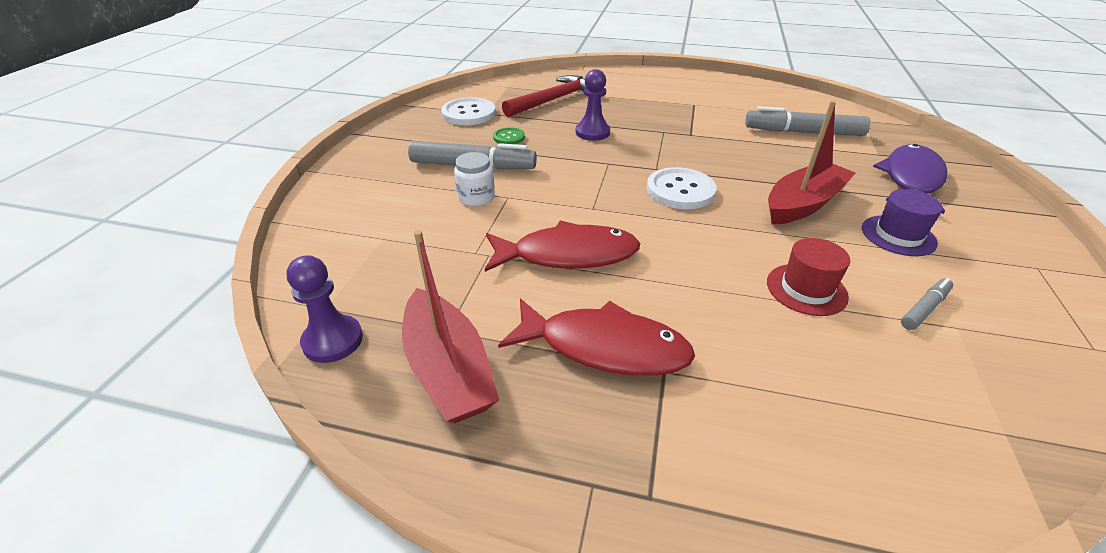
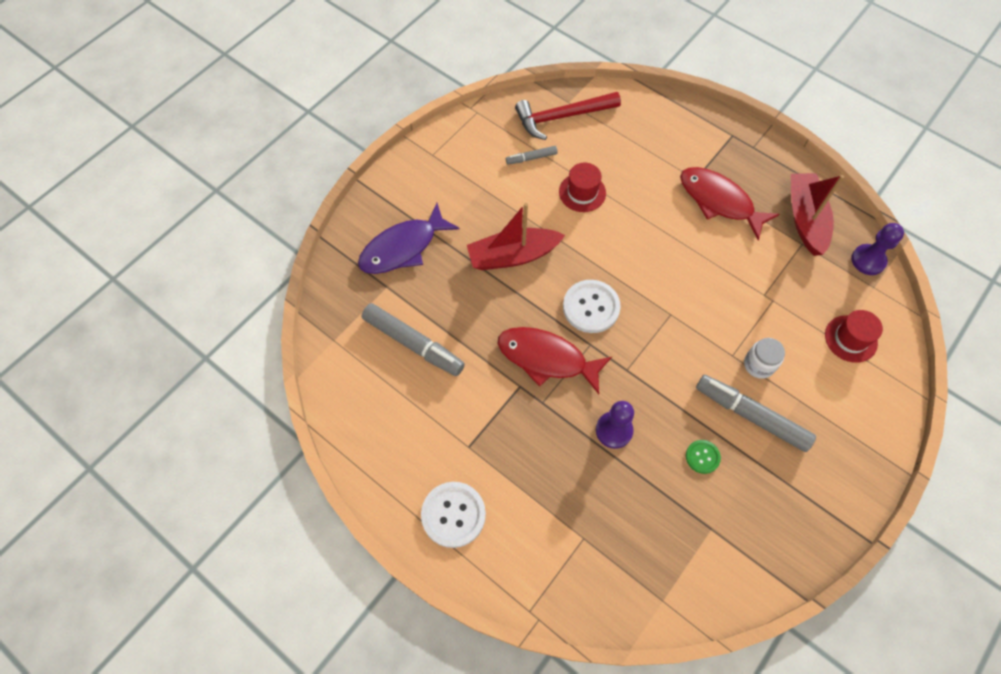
camera: 155 degrees left, 25 degrees up
(366, 244) = (850, 339): none -> red hat
(468, 113) = (732, 535): white button -> white button (453, 515)
(554, 100) = (620, 529): red hammer -> red hammer (562, 117)
(567, 255) = (711, 273): red fish -> red fish (547, 358)
(898, 235) = (482, 205): purple hat -> none

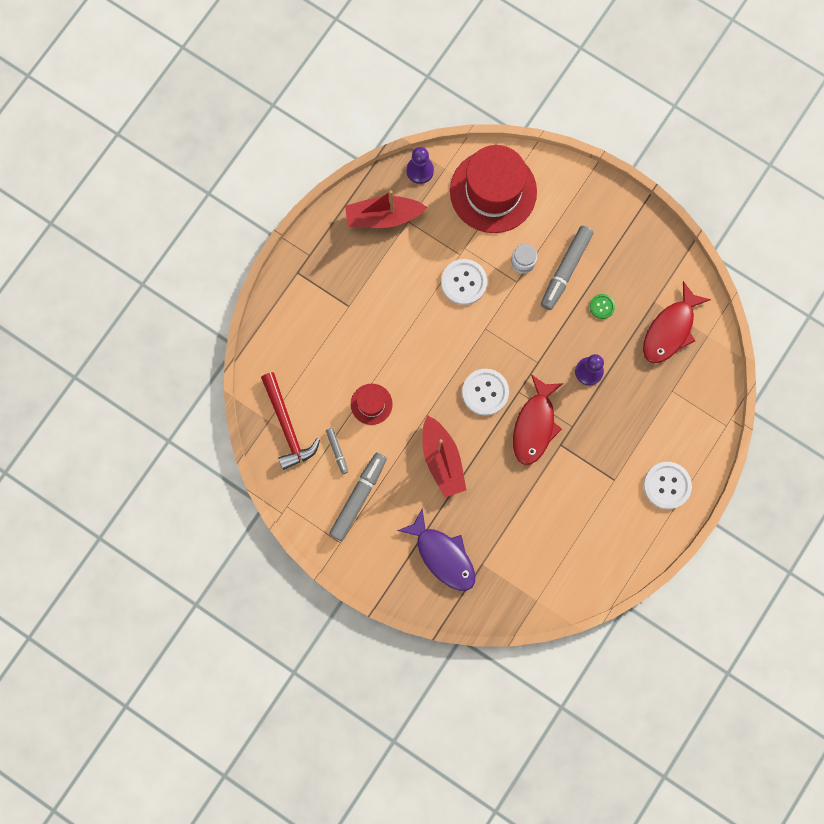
camera: 95 degrees left, 15 degrees up
(413, 343) = (532, 534): grey marker -> grey marker (358, 497)
(719, 201) = (371, 286): red fish -> red fish (670, 330)
(729, 296) = (464, 282): none -> white button
(850, 339) = (493, 191): red hat -> red hat, size x2.14

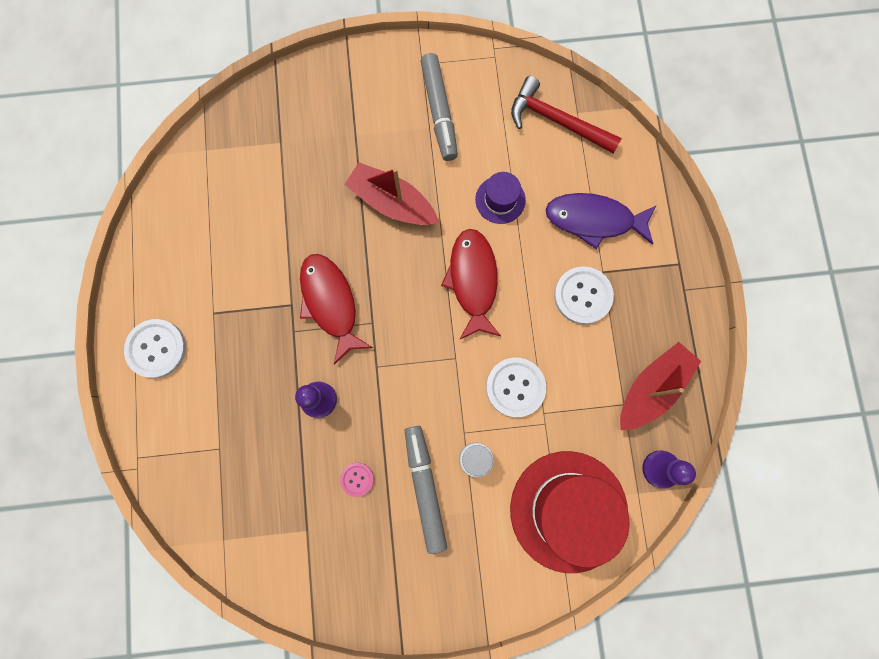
camera: 140 degrees right, 0 degrees up
(337, 451) = (493, 135): grey marker -> none
(371, 404) = (500, 200): red hat -> purple hat
(443, 555) = (322, 122): purple fish -> purple fish (594, 220)
(485, 392) = (404, 296): white button -> white button (582, 296)
(602, 306) = (357, 479): green button -> pink button
(670, 330) = (267, 513): red fish -> red fish (473, 281)

